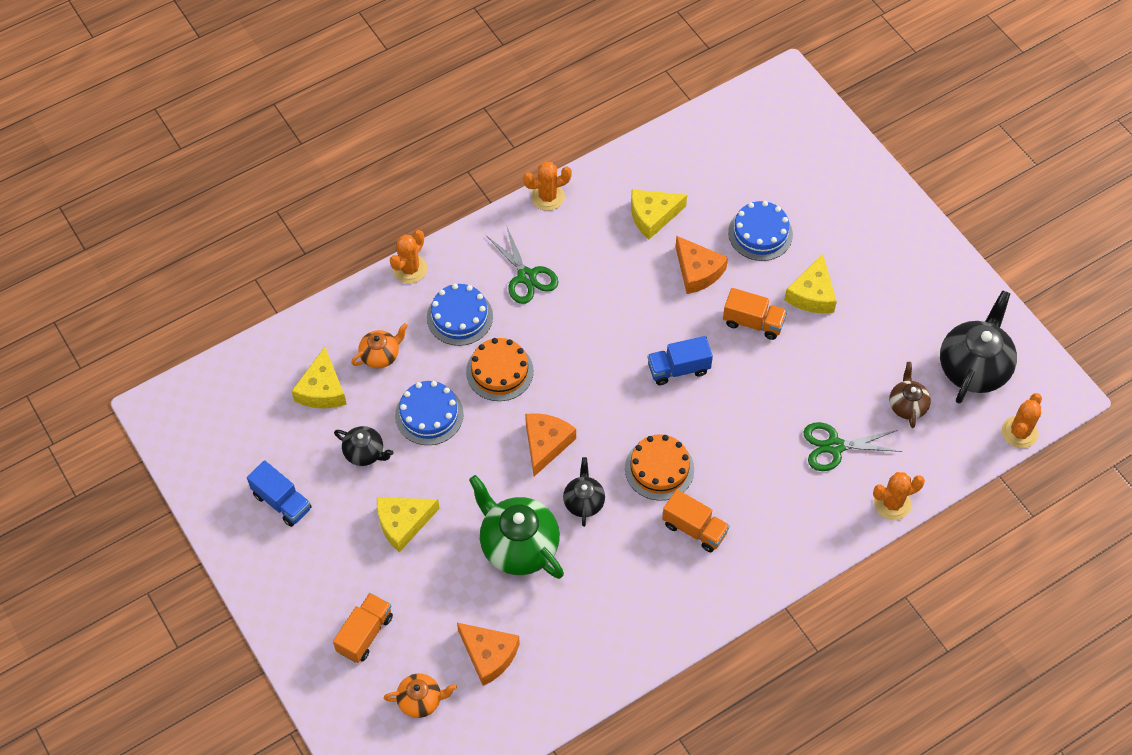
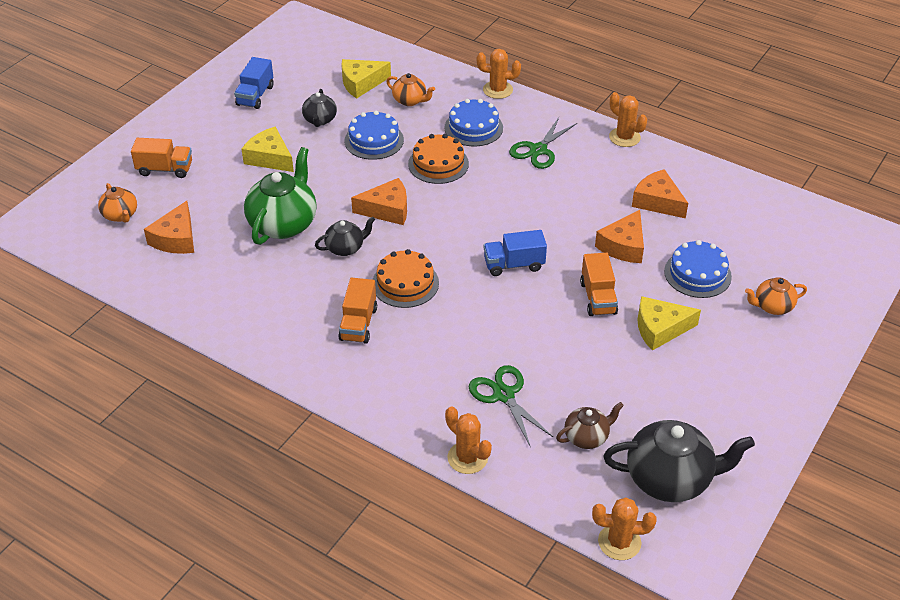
camera: 65 degrees right, 15 degrees down
(653, 216) = (657, 202): yellow cheese -> orange cheese
(678, 369) = (514, 264): blue truck -> blue truck turned 60 degrees counterclockwise
(824, 200) = (772, 306): none -> orange teapot

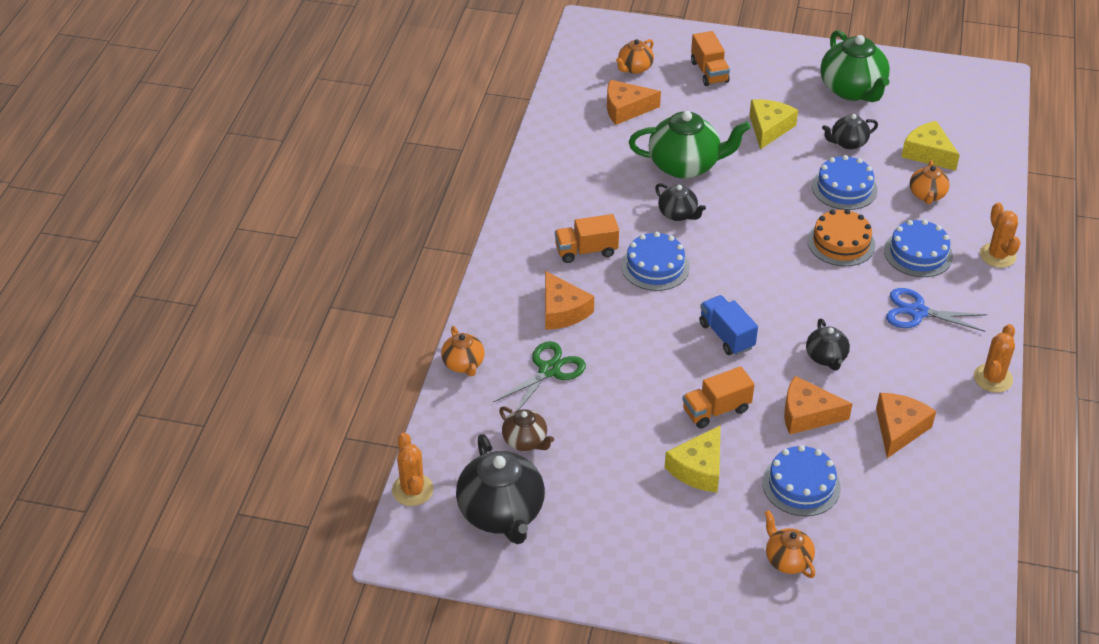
camera: 70 degrees right, 0 degrees up
(255, 95) = (852, 90): blue truck -> green teapot
(387, 209) = (748, 226): orange cheese -> orange cheese (562, 310)
(405, 283) = (655, 266): orange cake -> blue cake
(467, 458) = (464, 364): orange cactus -> orange teapot
(538, 150) = (917, 312): green scissors -> blue scissors
(565, 215) = (826, 358): none -> black teapot
(660, 329) = (698, 468): yellow cheese -> yellow cheese turned 120 degrees counterclockwise

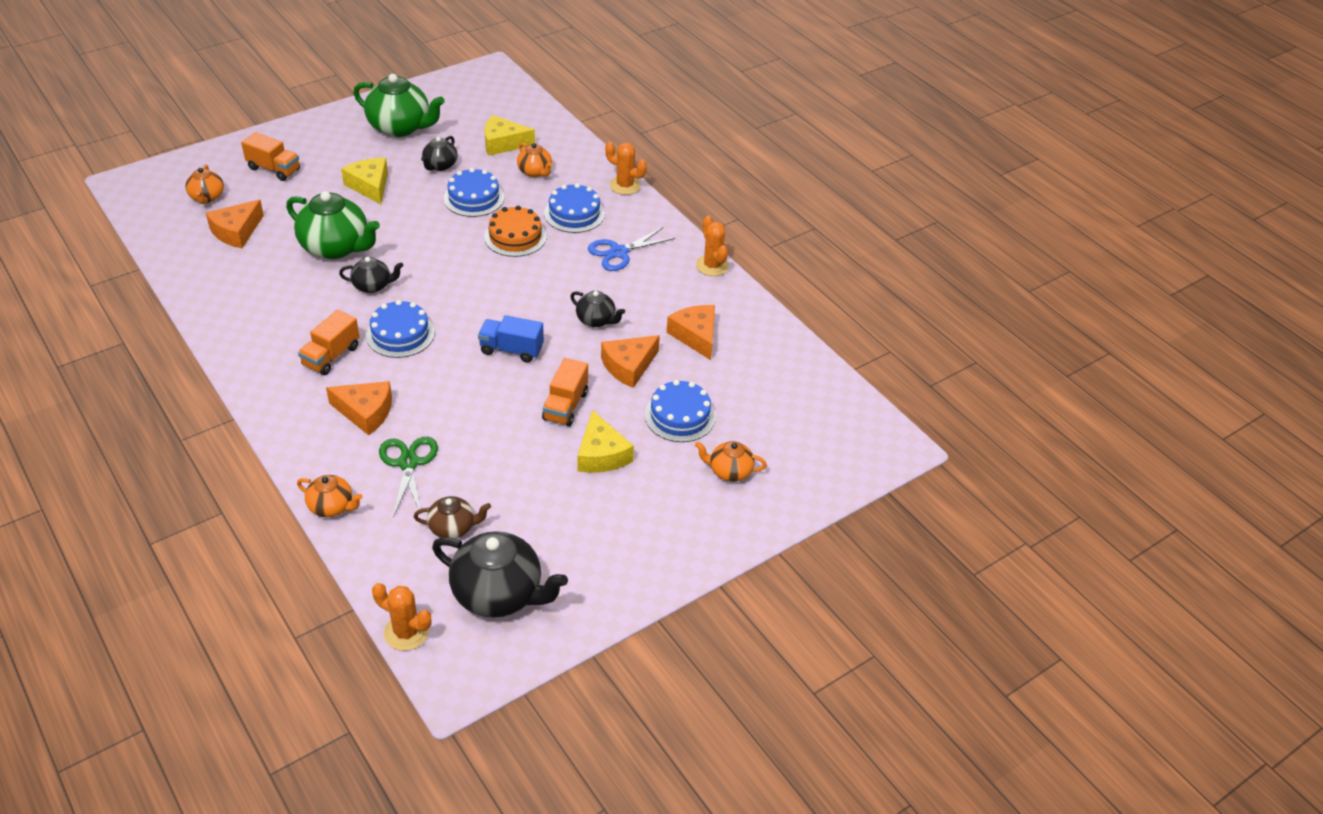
camera: 50 degrees left, 0 degrees up
(685, 165) = (336, 247): green teapot -> green teapot turned 75 degrees clockwise

